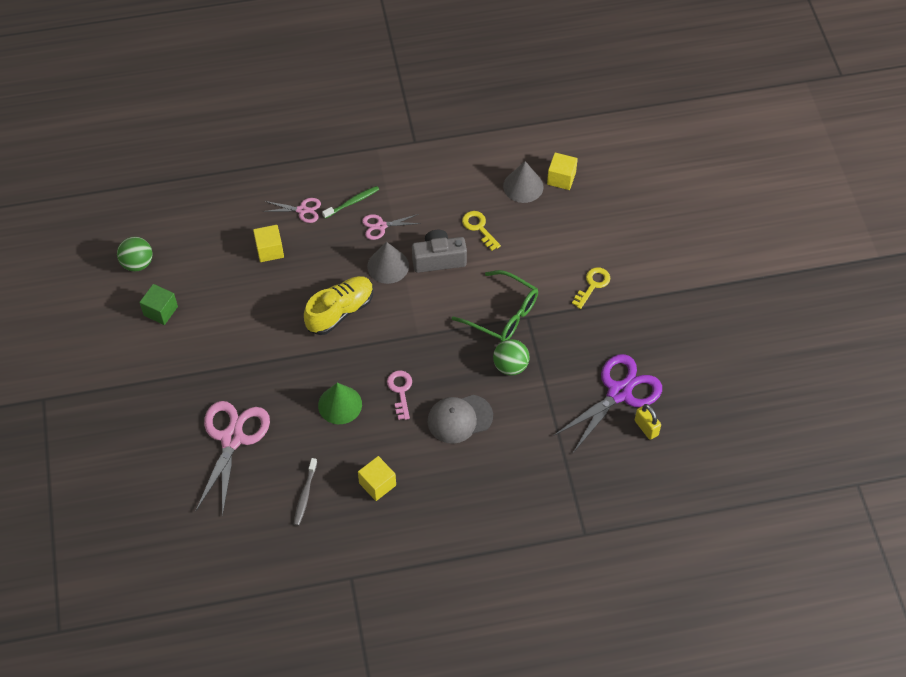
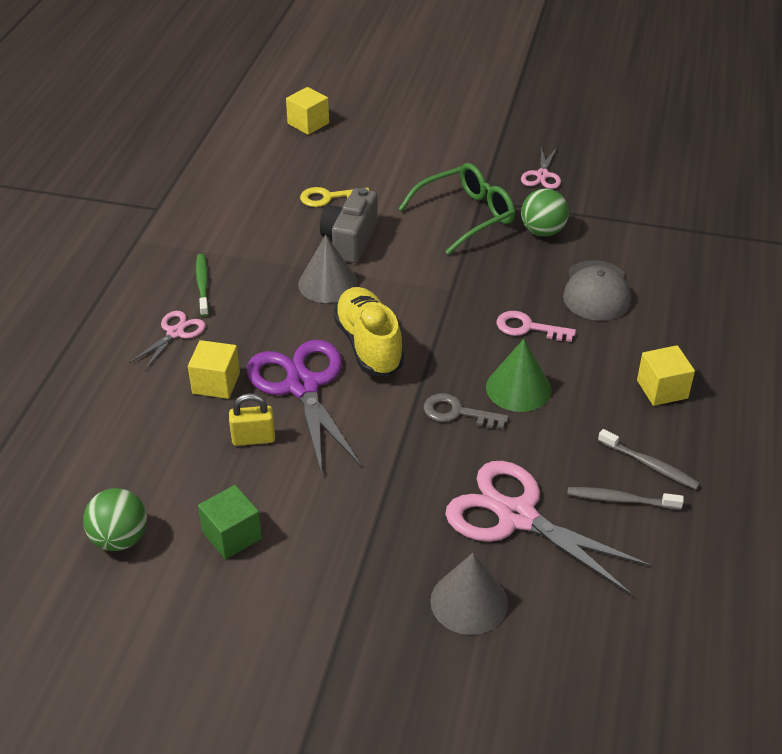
camera: 65 degrees left, 15 degrees down
(269, 487) = (620, 499): none -> grey toothbrush
(302, 380) = (457, 413): none -> grey key
(381, 226) = (261, 271): pink scissors -> pink scissors (542, 175)
(523, 186) = (296, 151): grey cone -> grey cone (469, 601)
(592, 285) = (469, 145): yellow key -> none
(619, 392) = (622, 169): purple scissors -> purple scissors (302, 386)
(646, 428) = (677, 165): yellow padlock -> yellow padlock (253, 438)

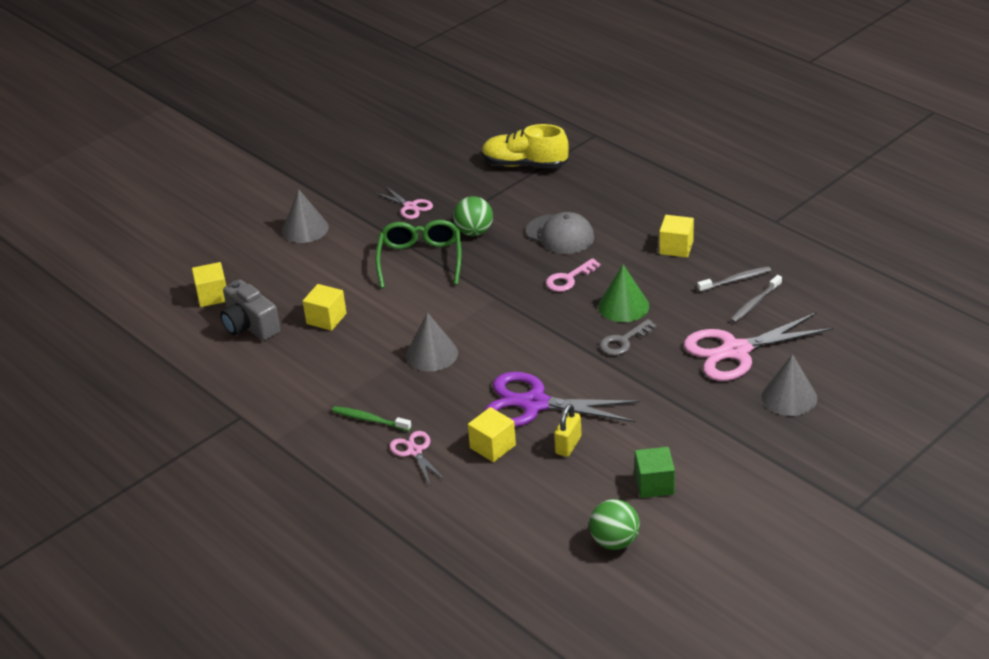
camera: 55 degrees left, 5 degrees down
(328, 197) = (326, 318): yellow key -> yellow cube
(350, 240) = (391, 326): grey camera -> grey camera (250, 326)
(369, 345) = (520, 357): yellow shoe -> yellow shoe (525, 165)
(447, 130) = (305, 229): none -> grey cone

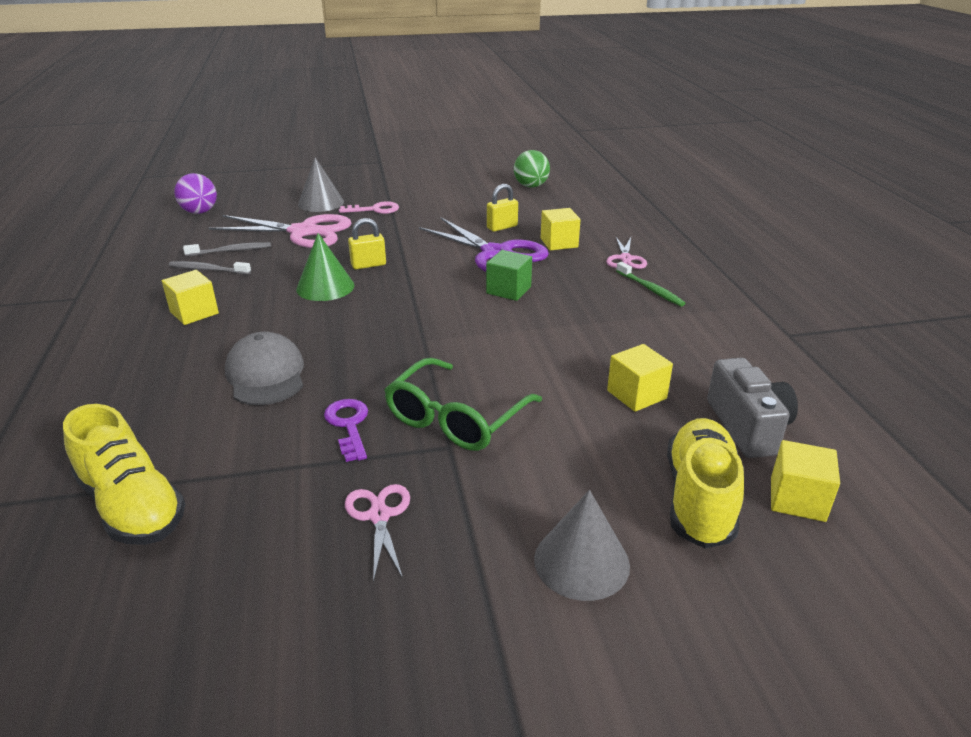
camera: 150 degrees left, 5 degrees down
(263, 276) = (699, 498): none -> yellow shoe
(432, 354) = (545, 316): grey cone -> none
(474, 232) = (348, 425): green ball -> purple key
(569, 279) = (332, 327): pink key -> pink key (374, 210)
(623, 341) = (368, 265): grey key -> yellow padlock
(654, 484) = (472, 197): green cube -> green cube (508, 290)
(872, 330) = (200, 212): none -> purple ball

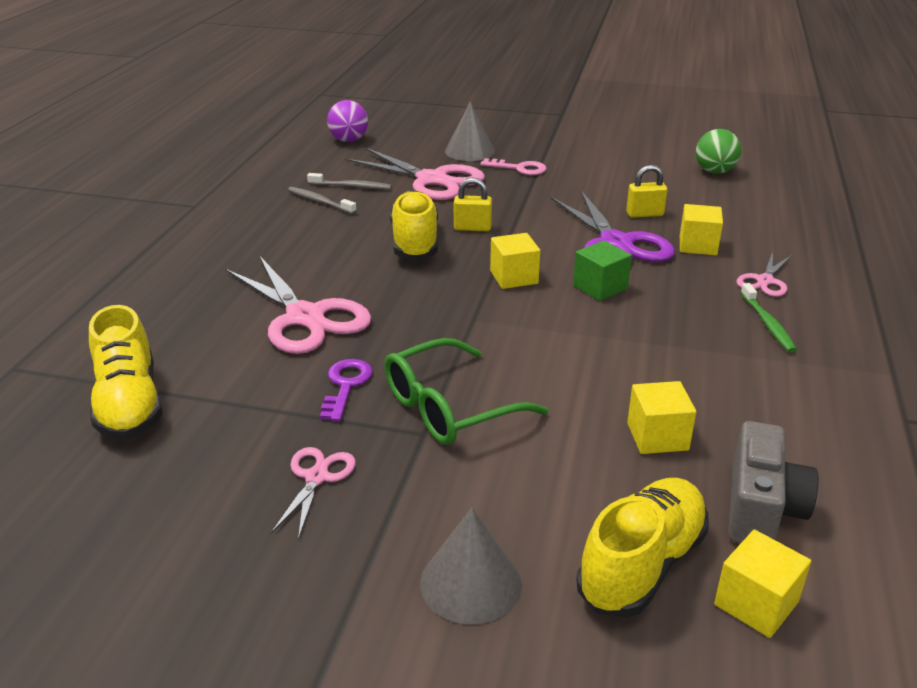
camera: 25 degrees right, 0 degrees up
(194, 312) = (282, 242): yellow cube -> yellow cube (514, 277)
(266, 375) = (305, 317): grey cap -> pink scissors
(325, 287) = (415, 242): green cone -> yellow shoe

